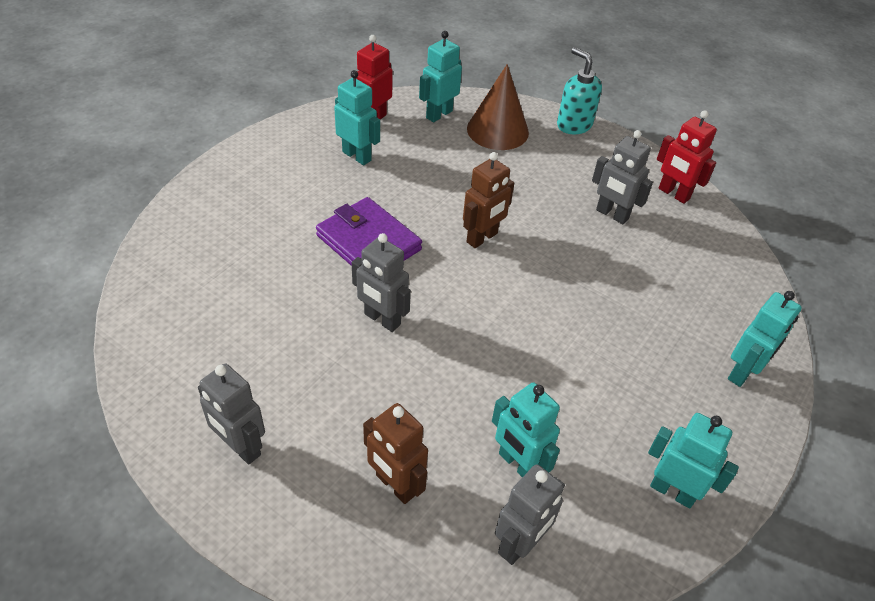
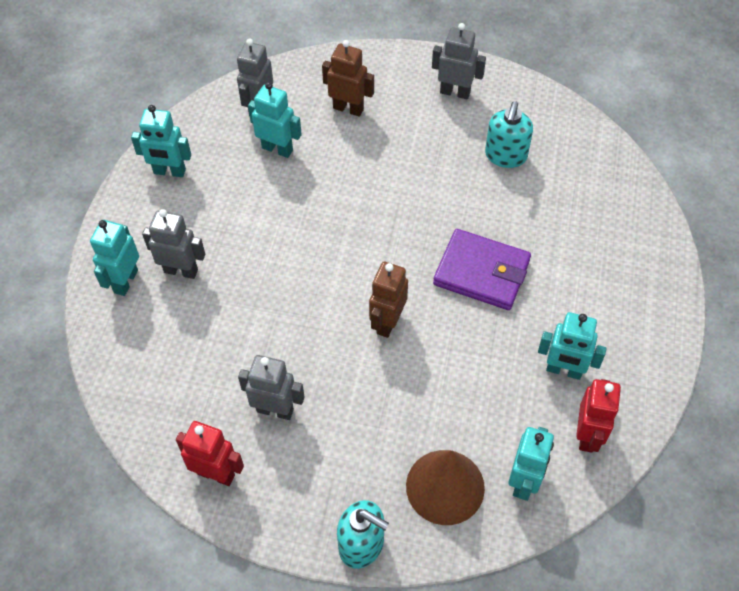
camera: 160 degrees right, 10 degrees up
(251, 339) = (505, 156): none -> turquoise soap dispenser
(382, 319) = (425, 208): grey robot -> grey robot (181, 270)

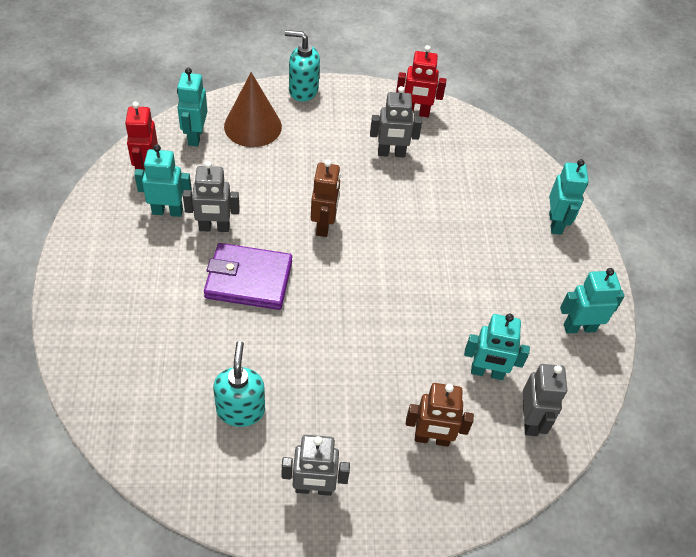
camera: 160 degrees right, 5 degrees down
(181, 270) = (515, 239): grey robot -> grey robot (214, 228)

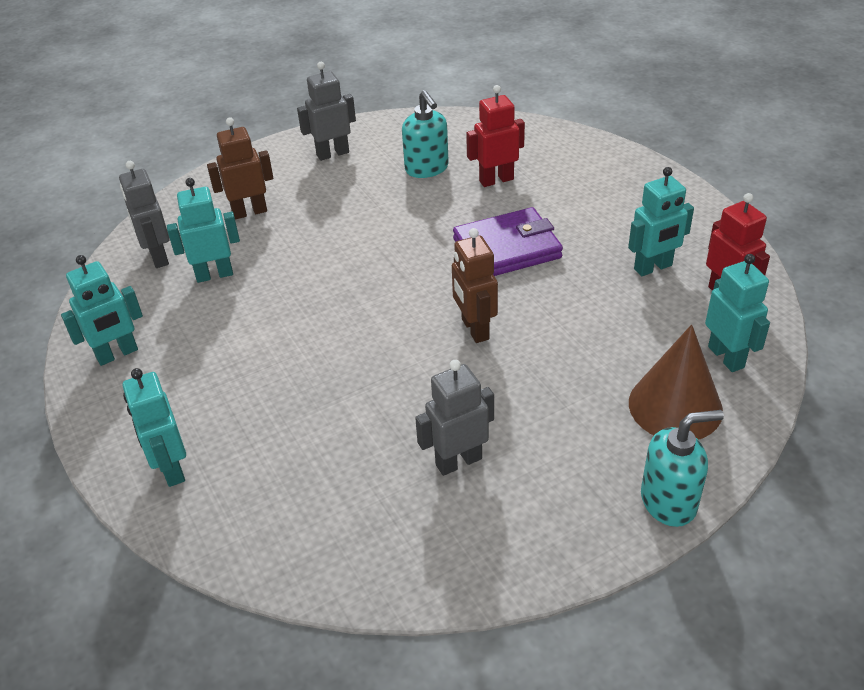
camera: 160 degrees right, 10 degrees down
(214, 228) = (589, 274): grey robot -> none
(416, 113) = (467, 555): red robot -> red robot (496, 180)

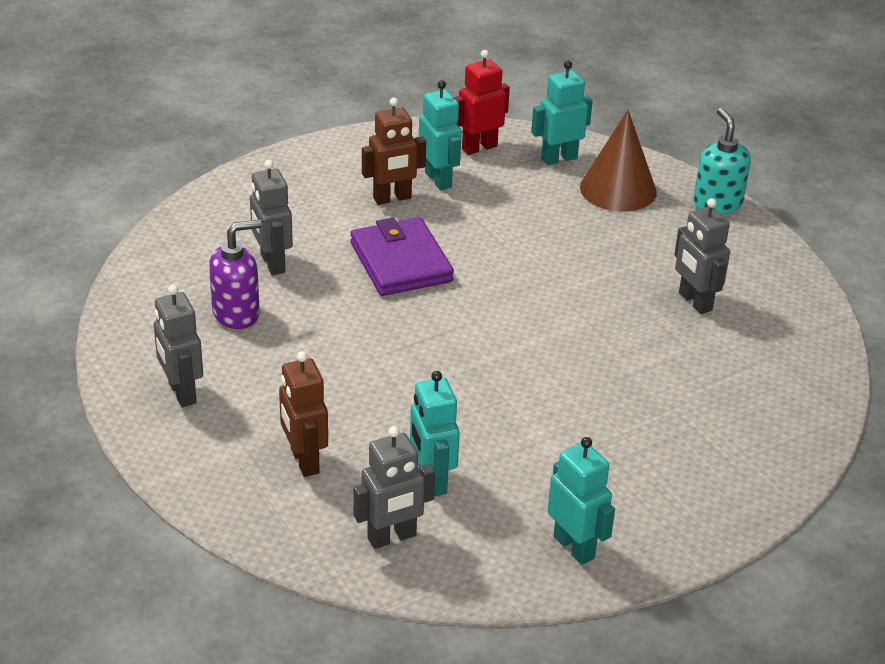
camera: 95 degrees left, 5 degrees down
(171, 469) = (733, 479): turquoise robot -> none
(427, 169) = (236, 314): turquoise soap dispenser -> purple soap dispenser
(474, 329) = (527, 288): brown robot -> brown robot (392, 198)
(496, 180) = (272, 263): red robot -> grey robot

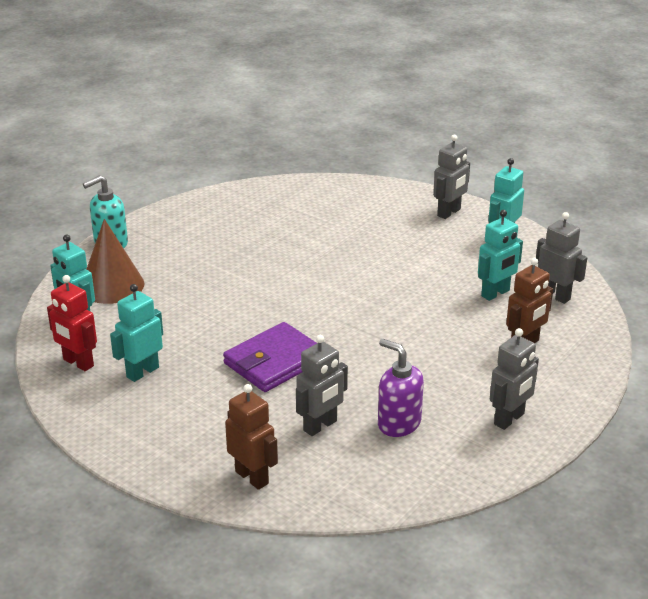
camera: 110 degrees left, 5 degrees down
(392, 198) = (185, 389): brown robot -> brown robot (252, 477)
(694, 302) = (240, 235): grey robot -> grey robot (449, 213)

